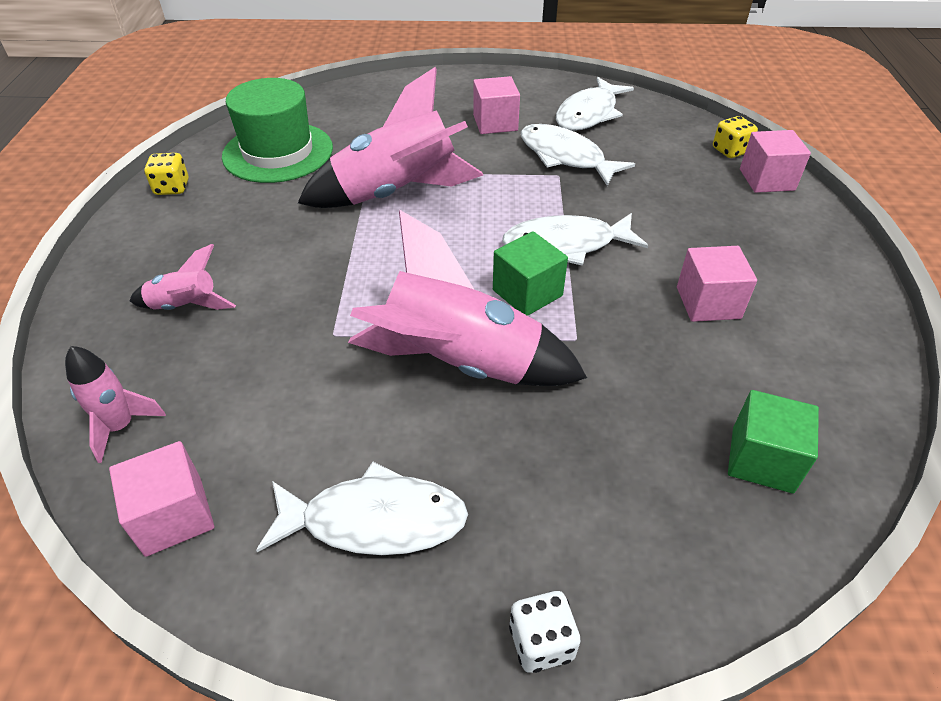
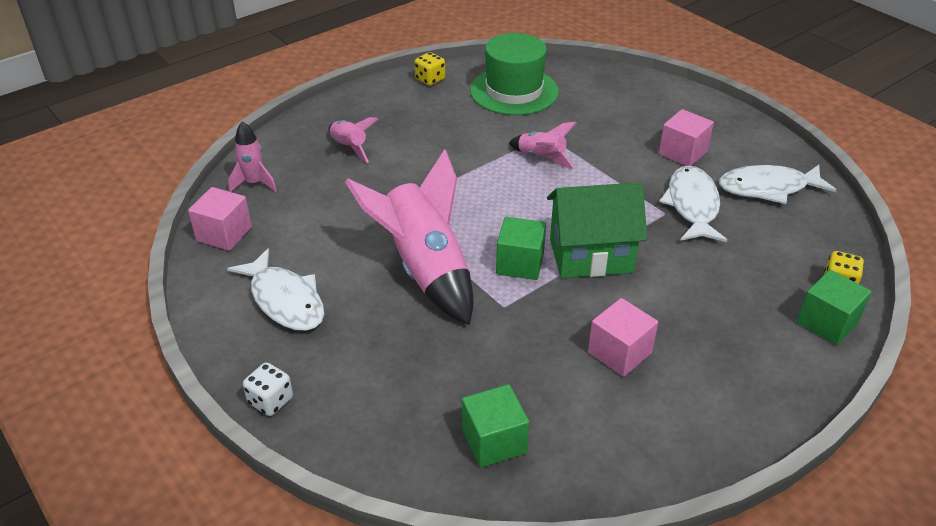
camera: 50 degrees right, 5 degrees down
(397, 193) = (541, 158): pink rocket -> pink rocket, size x0.49
(566, 245) = (591, 256): white fish -> green house
(766, 180) = (827, 322): pink cube -> green cube

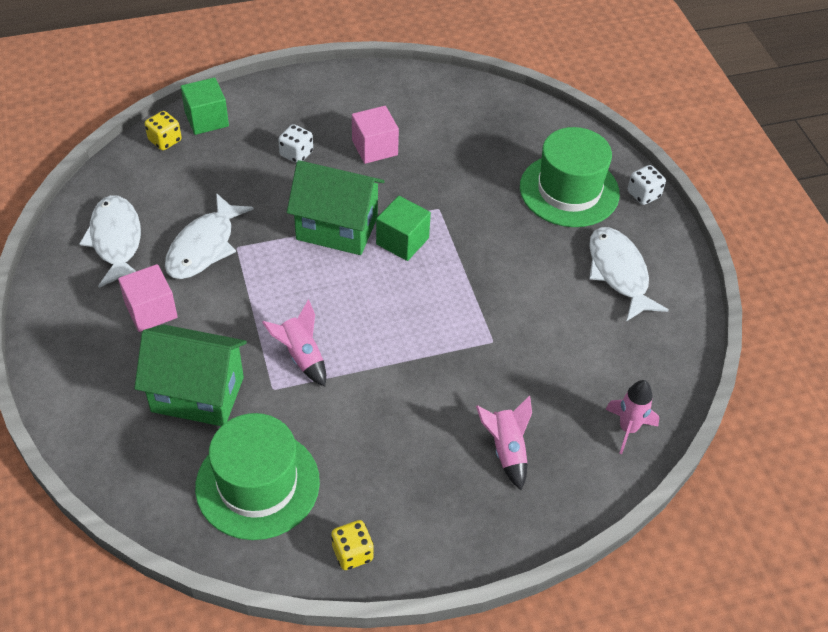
camera: 160 degrees left, 10 degrees up
(224, 234) = (667, 366): pink cube -> none
(365, 376) = (569, 190): none -> green hat
(425, 269) = (487, 263): pink rocket -> none
(494, 441) = (497, 123): green cube -> none
(596, 119) = (198, 394): none -> green house
(696, 316) = (296, 154): none -> white dice
(768, 188) = (116, 240): white fish -> white fish turned 120 degrees counterclockwise

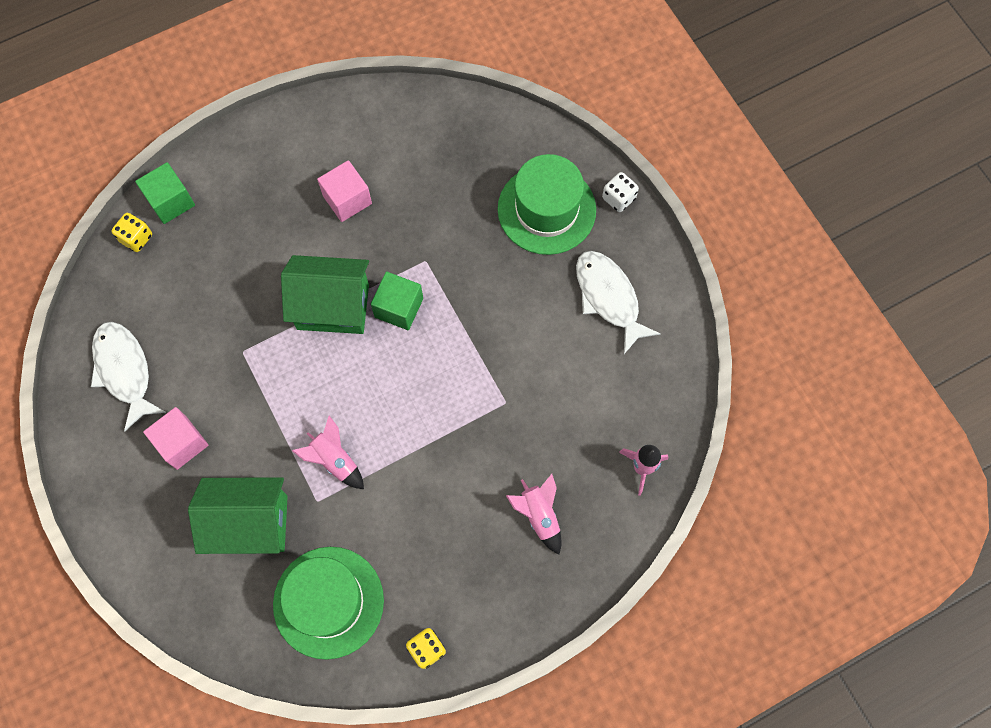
camera: 10 degrees left, 20 degrees up
(204, 246) = (211, 358): white fish -> none
(296, 154) = (271, 225): white dice -> none

